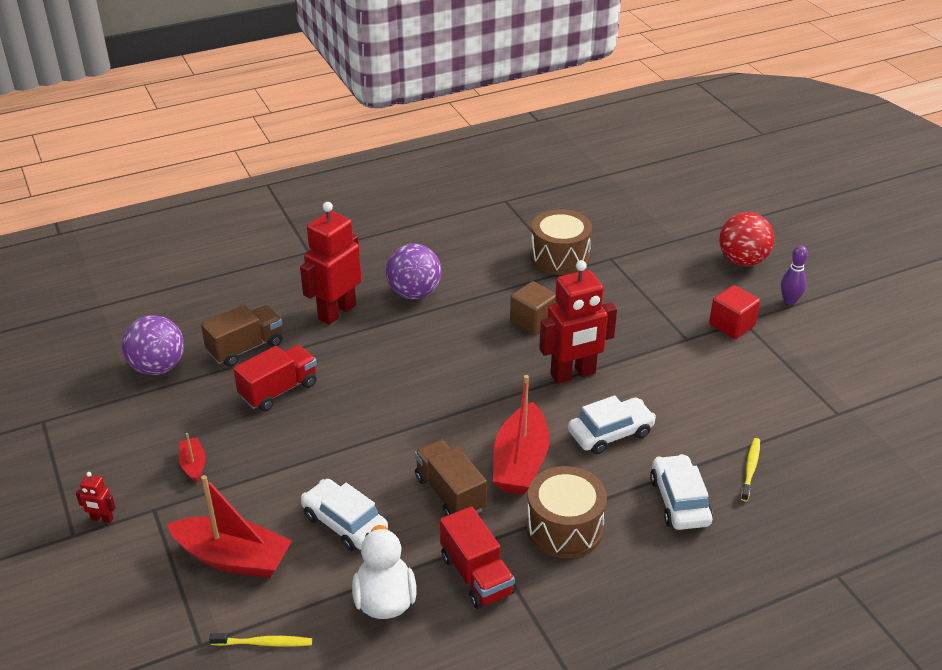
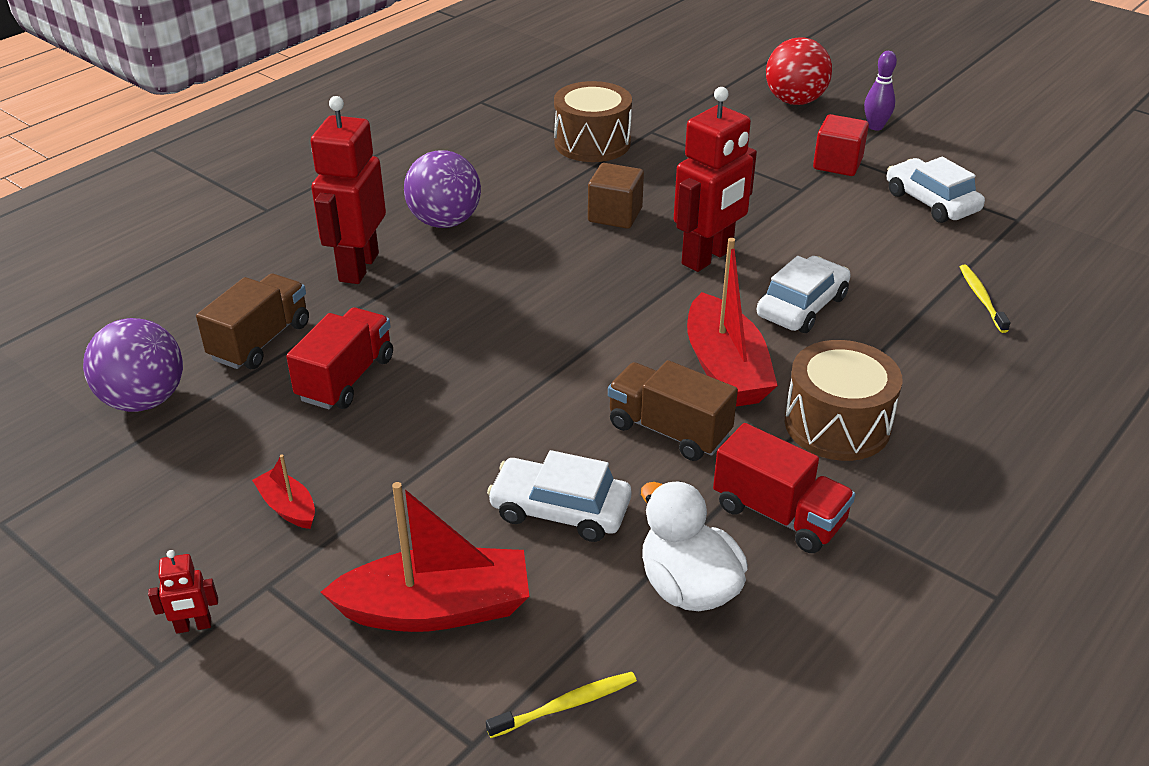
camera: 25 degrees left, 0 degrees up
(679, 501) = (937, 354): white car -> white car (931, 202)

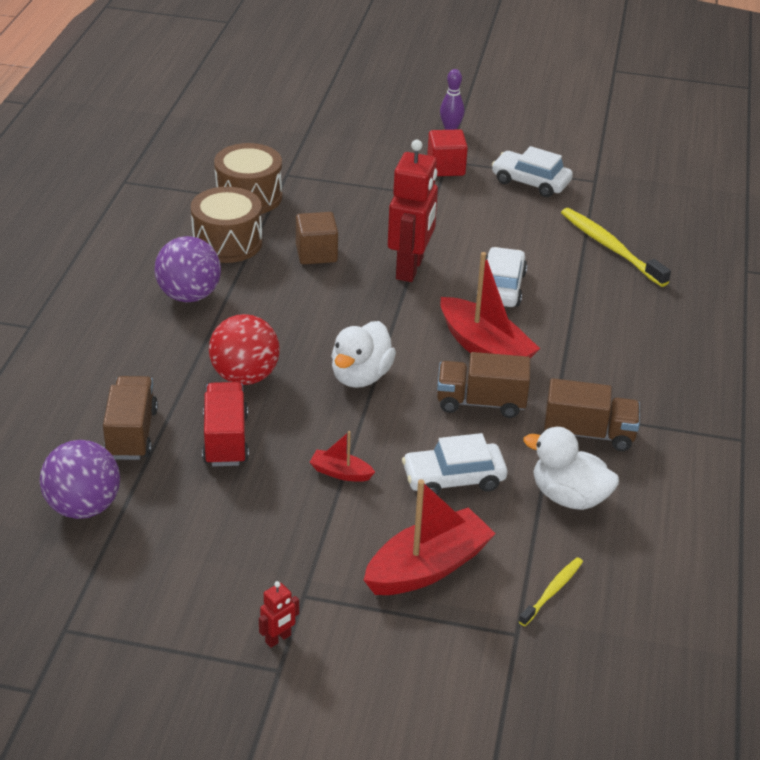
camera: 30 degrees left, 0 degrees up
(288, 507) = (269, 542): red boat -> red boat (340, 472)
(358, 267) = (153, 352): red robot -> none
(552, 356) = (361, 376): none -> white duck
(778, 514) = (588, 434): red truck -> brown truck
(795, 101) = (376, 121): red ball -> red ball (245, 376)
(837, 424) = (582, 363): brown drum -> brown drum (227, 242)
(981, 298) = (610, 247): yellow toothbrush -> yellow toothbrush, size x1.82

